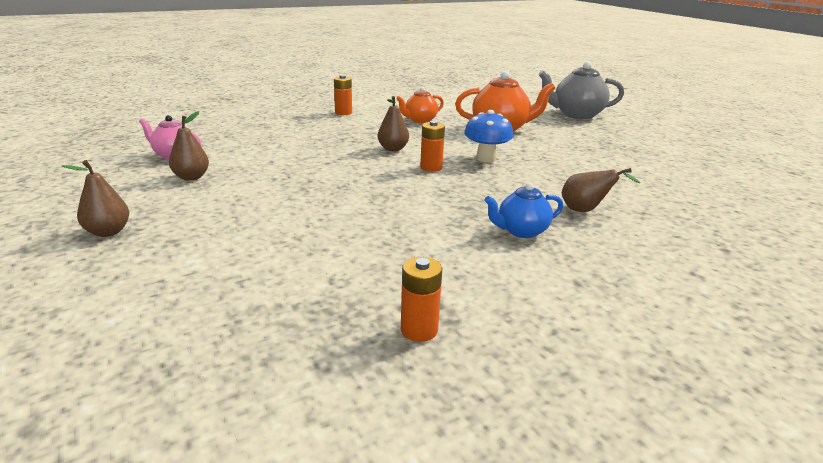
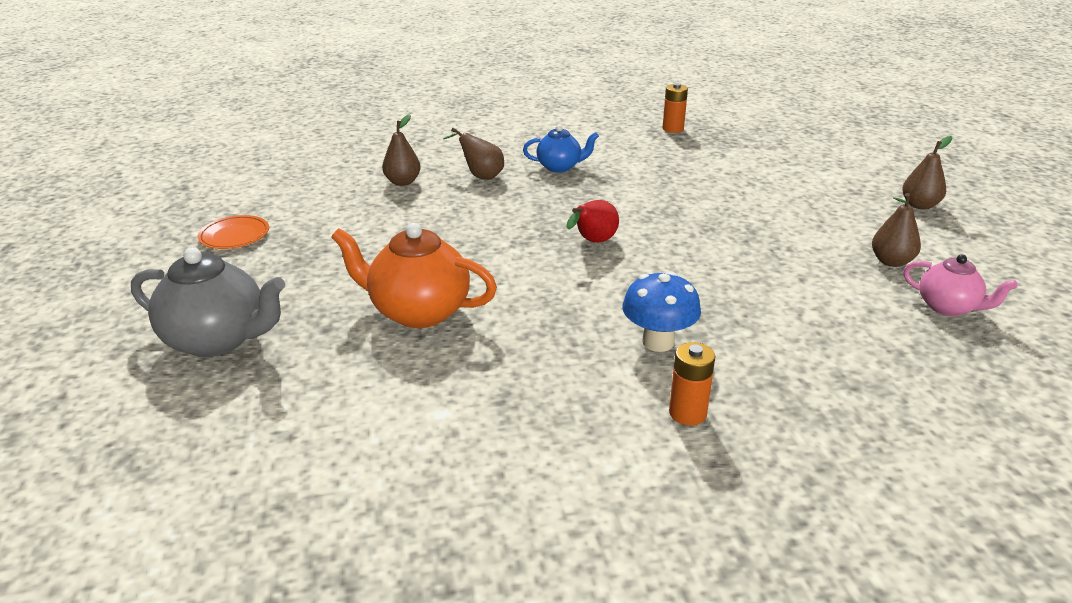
camera: 160 degrees left, 5 degrees up
(393, 149) = (626, 283): brown pear -> brown pear (403, 182)
(420, 120) = (540, 359): orange teapot -> none
(431, 168) = (593, 242): orange battery -> red pear
(486, 158) = (510, 248): blue mushroom -> blue mushroom (658, 342)
(673, 148) = (234, 236): none -> orange plate

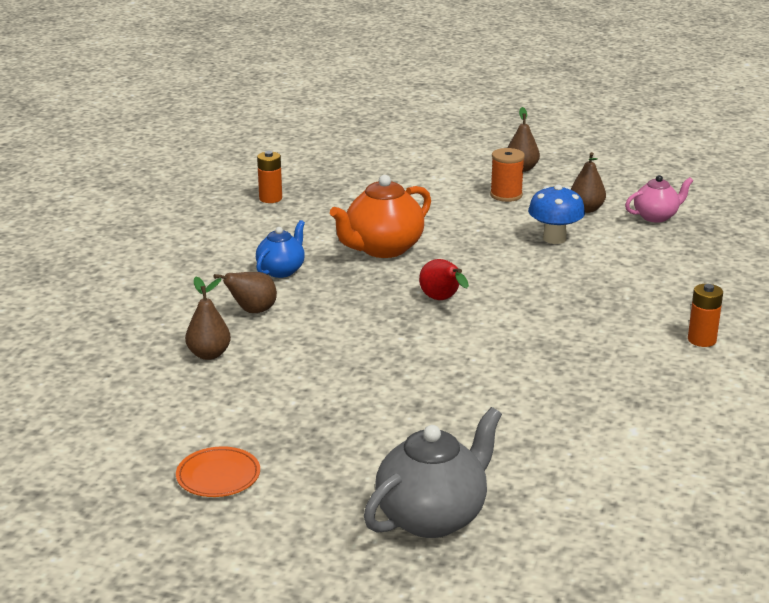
camera: 60 degrees left, 5 degrees down
(418, 312) = (479, 406): orange teapot -> orange teapot (383, 249)
(658, 342) = (612, 322): blue mushroom -> blue mushroom (554, 238)
(847, 213) = (506, 195): none -> orange spool

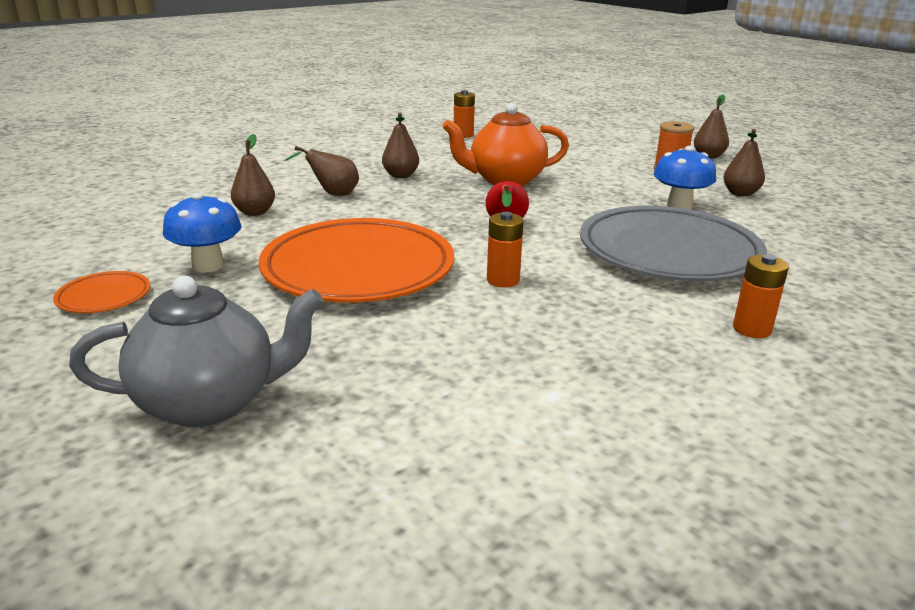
camera: 30 degrees right, 0 degrees up
(256, 420) = (208, 265): none -> blue mushroom
(281, 270) = (400, 175): blue teapot -> brown pear
(383, 381) = (358, 269): none -> orange plate
(503, 355) = (503, 280): none -> orange battery
(590, 289) = (668, 252): none -> grey plate
(656, 217) = (813, 214): pink teapot -> none

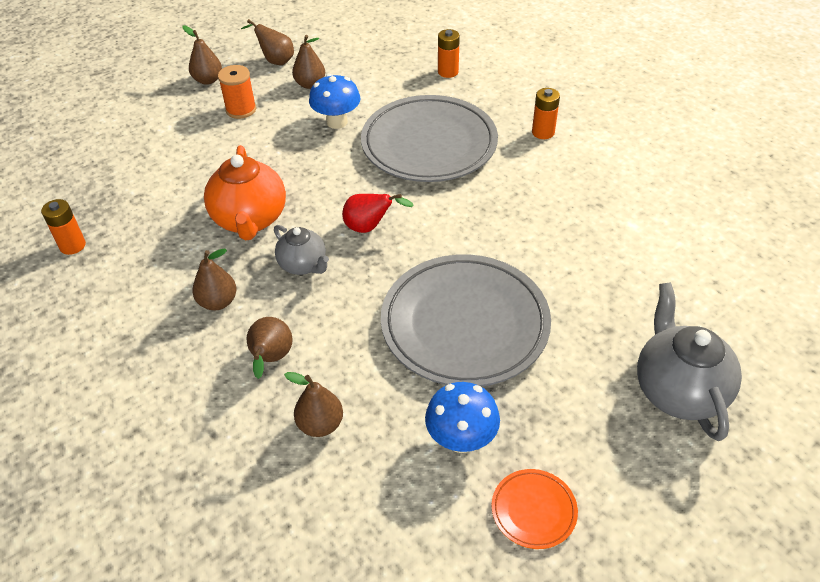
camera: 85 degrees left, 20 degrees up
(358, 269) = (465, 324): orange plate -> grey plate
(446, 200) = (303, 265): none -> grey teapot
(503, 280) = (482, 236): orange battery -> orange battery (448, 72)
(770, 178) = (275, 61): none -> brown pear

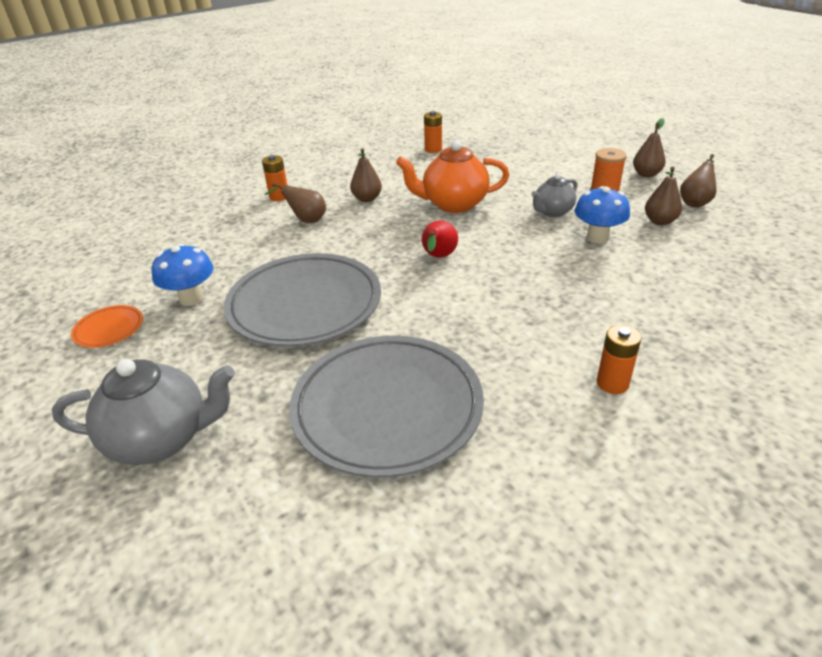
camera: 95 degrees right, 10 degrees down
(303, 265) = (397, 228): grey teapot -> grey teapot (552, 212)
(320, 424) = (240, 240): brown pear -> none
(429, 144) = (569, 292): grey plate -> grey plate (387, 408)
(448, 72) = (727, 309): orange battery -> orange battery (279, 197)

